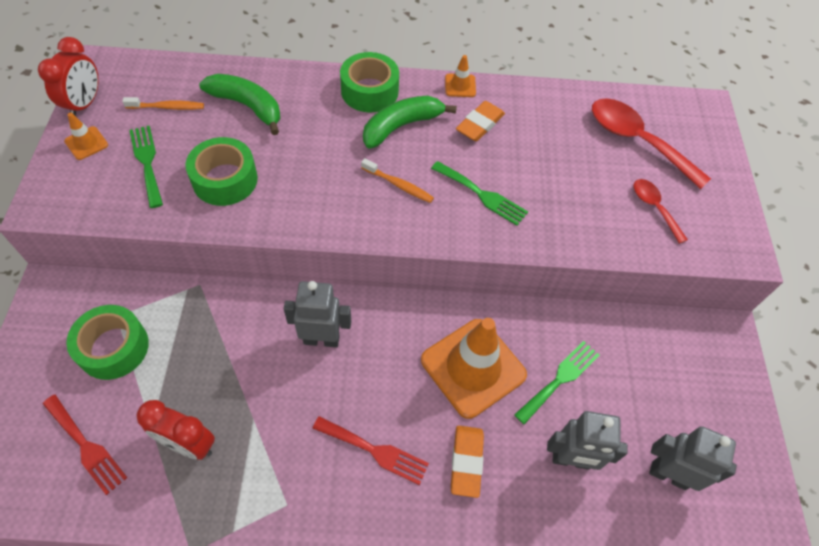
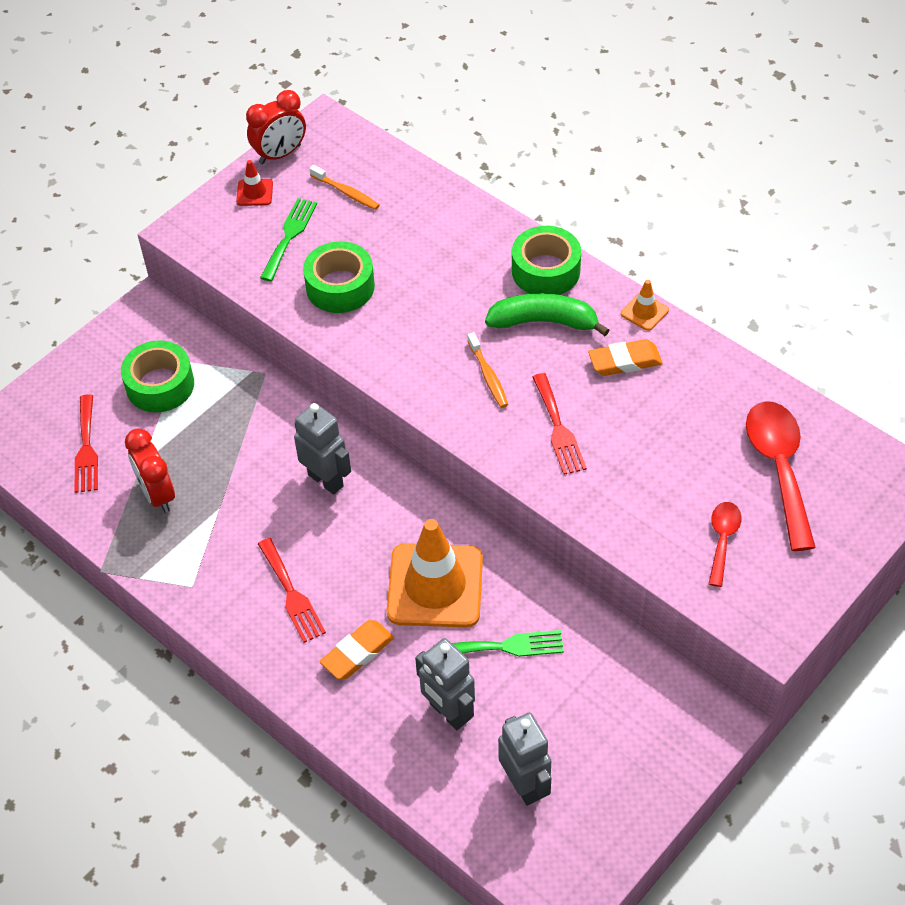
camera: 45 degrees right, 5 degrees down
(86, 143) = (254, 192): orange traffic cone -> red traffic cone
(247, 106) = (417, 227): green banana -> none
(482, 195) = (558, 428): green fork -> red fork

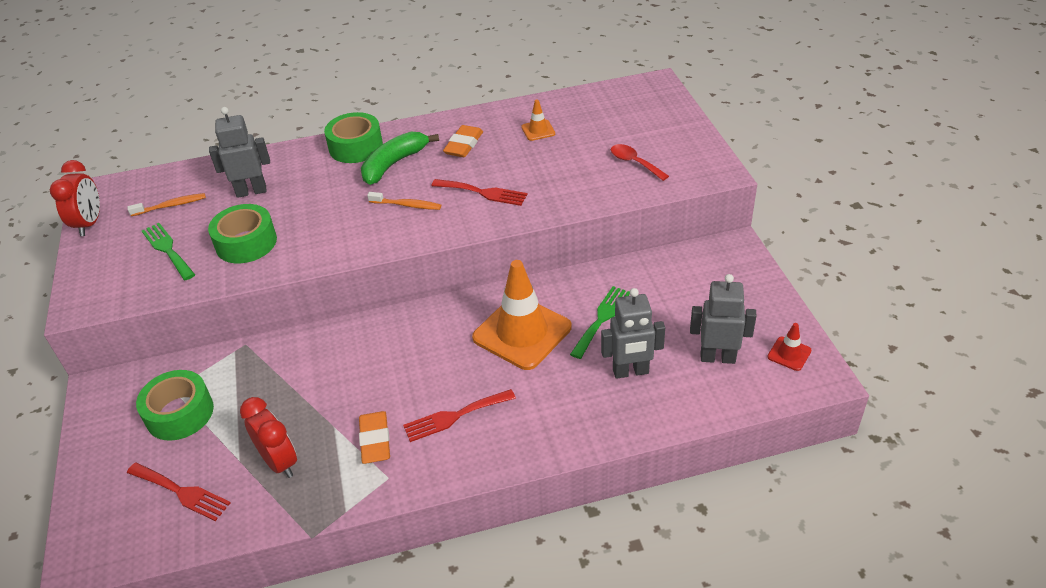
camera: 55 degrees left, 10 degrees down
(157, 494) = (279, 462): red clock -> red clock turned 135 degrees counterclockwise
(254, 192) = (103, 251): red traffic cone -> red traffic cone (789, 354)
(291, 594) = (455, 416): red fork -> red fork turned 150 degrees clockwise
(326, 480) = (376, 351): grey robot -> grey robot (251, 191)
(357, 653) = (539, 400): orange eraser -> orange eraser (375, 440)
(644, 312) = (436, 122): orange traffic cone -> orange traffic cone (538, 130)
(779, 468) = (604, 121): red spoon -> none

